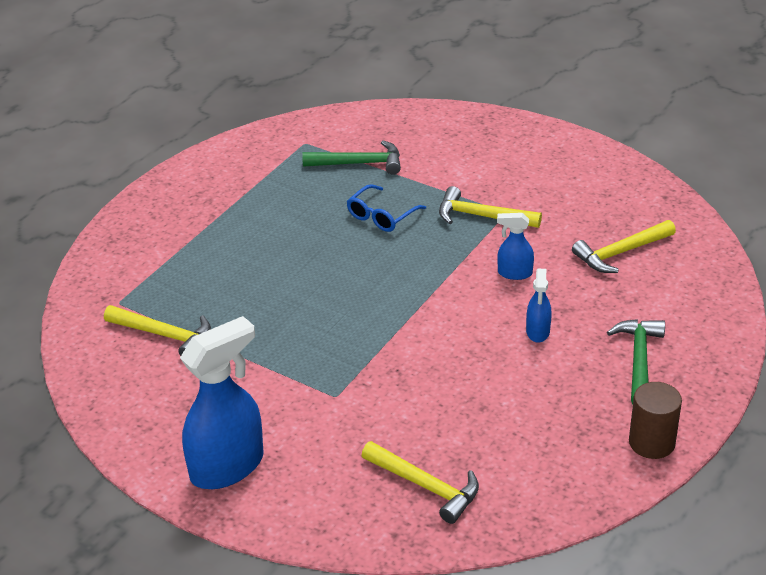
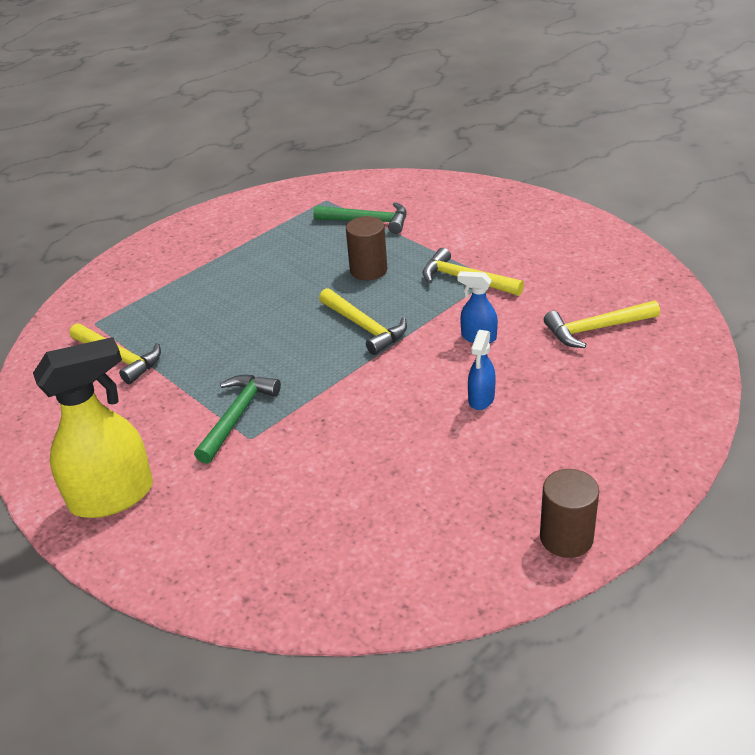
camera: 15 degrees right, 0 degrees up
(228, 467) = (113, 496): blue spray bottle -> yellow spray bottle
(381, 216) = (368, 270): blue glasses -> brown cylinder
(426, 486) = (301, 549): yellow hammer -> yellow hammer (365, 327)
(638, 360) = (580, 443): green hammer -> green hammer (237, 416)

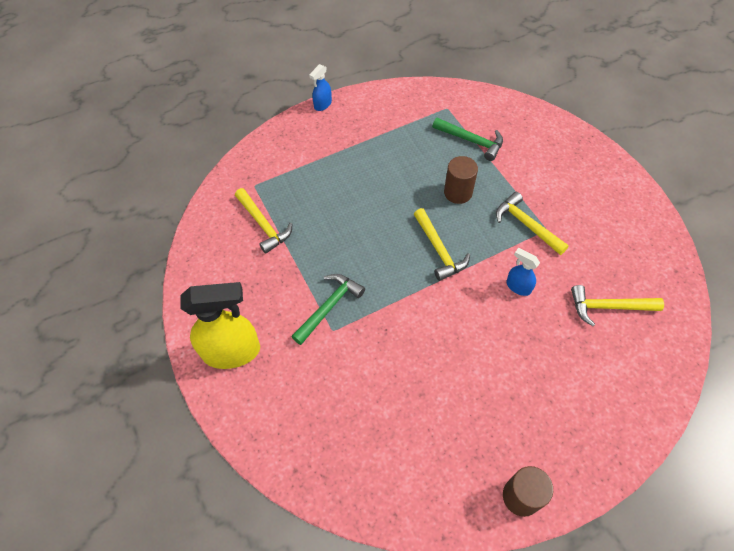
camera: 15 degrees right, 20 degrees up
(481, 399) = (501, 348): blue spray bottle -> blue spray bottle (322, 104)

